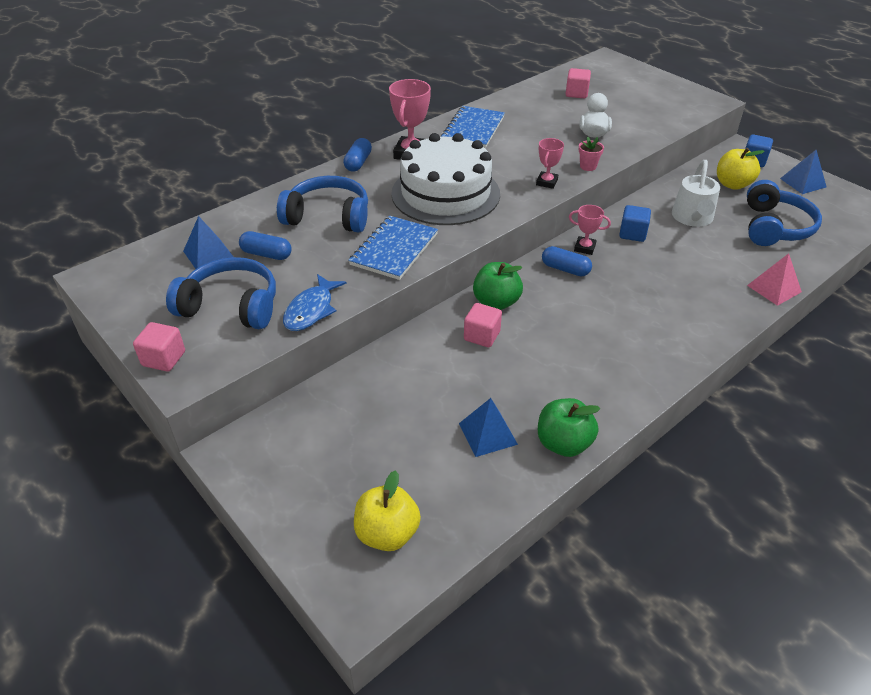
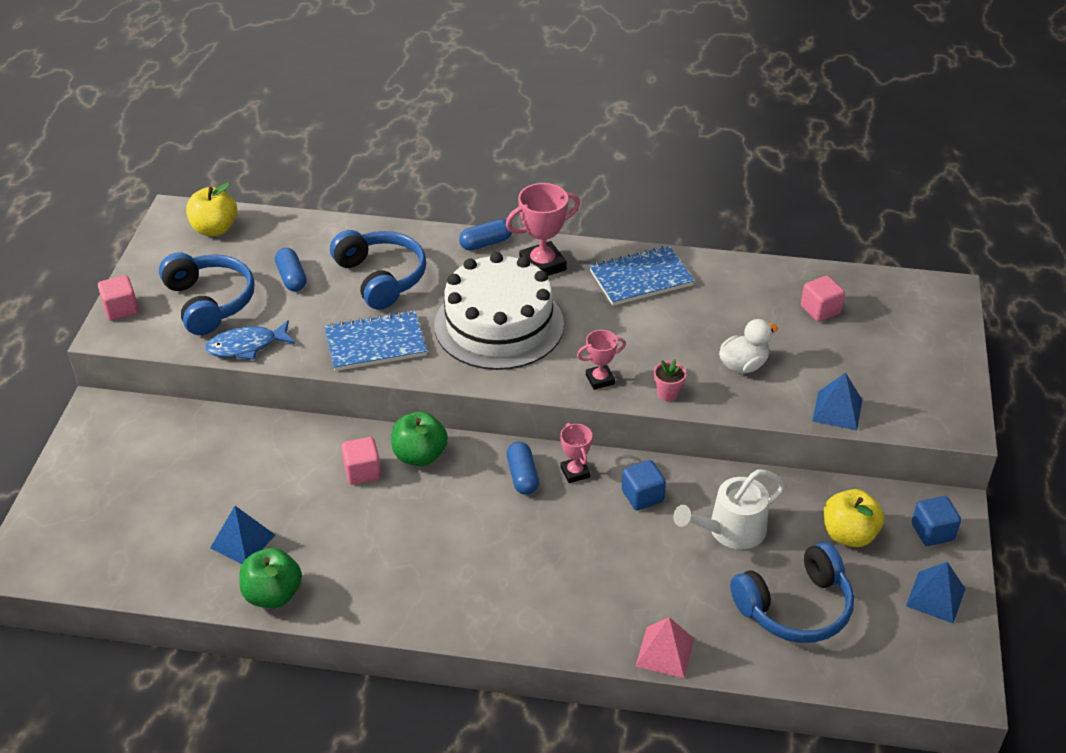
camera: 50 degrees right, 0 degrees up
(208, 254) = (259, 248): blue pyramid -> blue pyramid (837, 410)
(387, 533) = (91, 541): yellow apple -> yellow apple (214, 229)

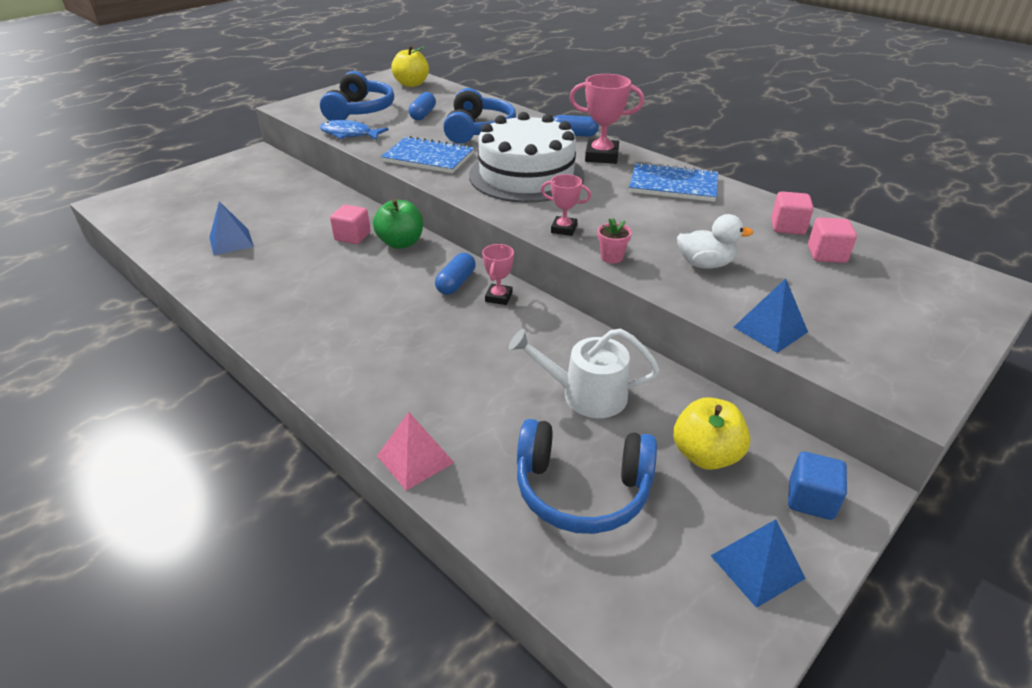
camera: 35 degrees right, 5 degrees down
(121, 309) = (309, 100): pink cube -> pink cube (787, 227)
(273, 595) = (204, 277): green apple -> none
(642, 496) = (534, 335): blue cube -> none

